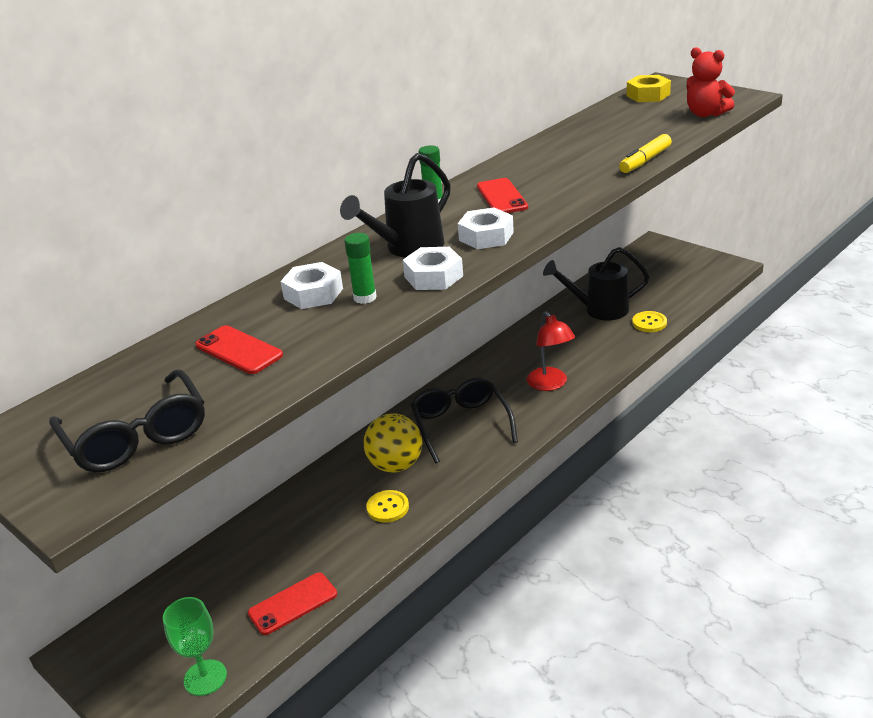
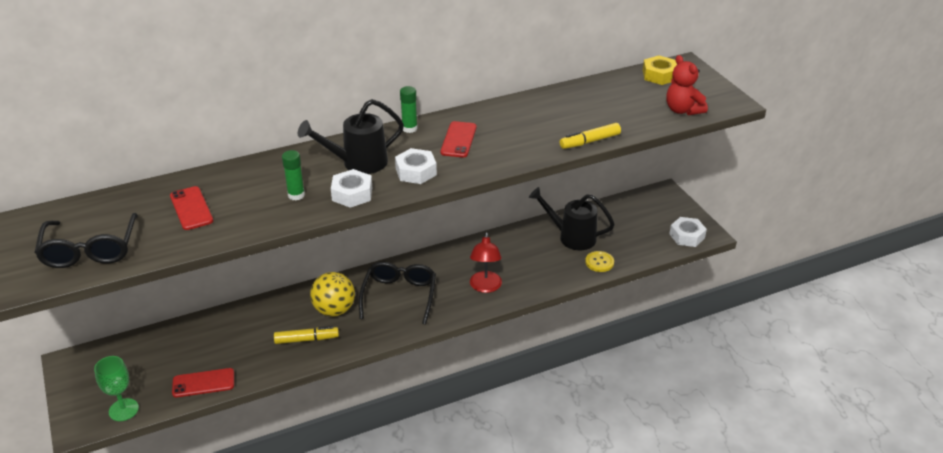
camera: 20 degrees right, 5 degrees up
(313, 294) = (269, 180): white nut -> white nut (687, 236)
(387, 507) = (306, 339): yellow button -> yellow marker

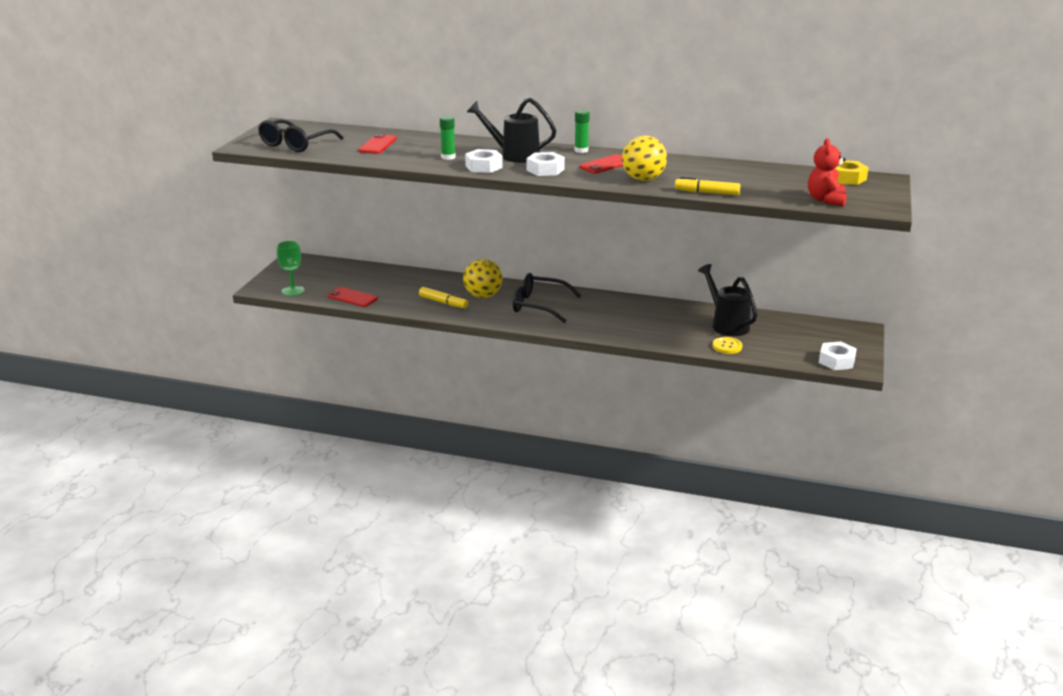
camera: 40 degrees right, 10 degrees down
(399, 296) = (538, 306): black glasses -> black glasses turned 120 degrees counterclockwise
(485, 287) = (609, 325): red lamp -> none
(516, 146) = (643, 179): none -> yellow ball

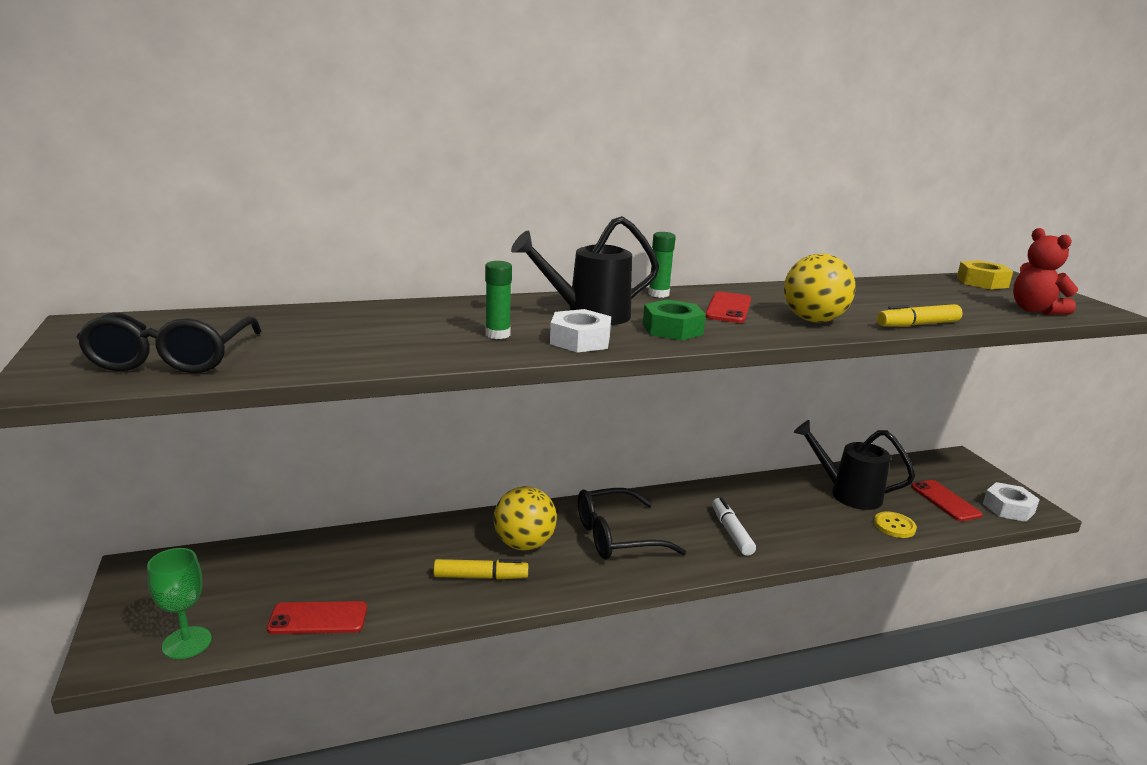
camera: 35 degrees left, 5 degrees down
(378, 145) = (342, 333): red phone -> red phone (945, 501)
(545, 170) = (672, 329): white nut -> green nut
(611, 321) = (731, 532): none -> white marker

